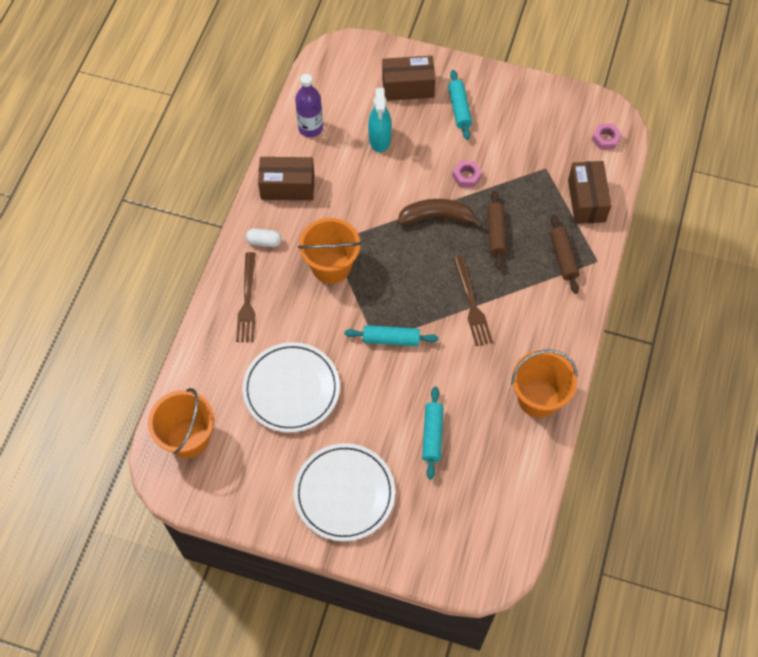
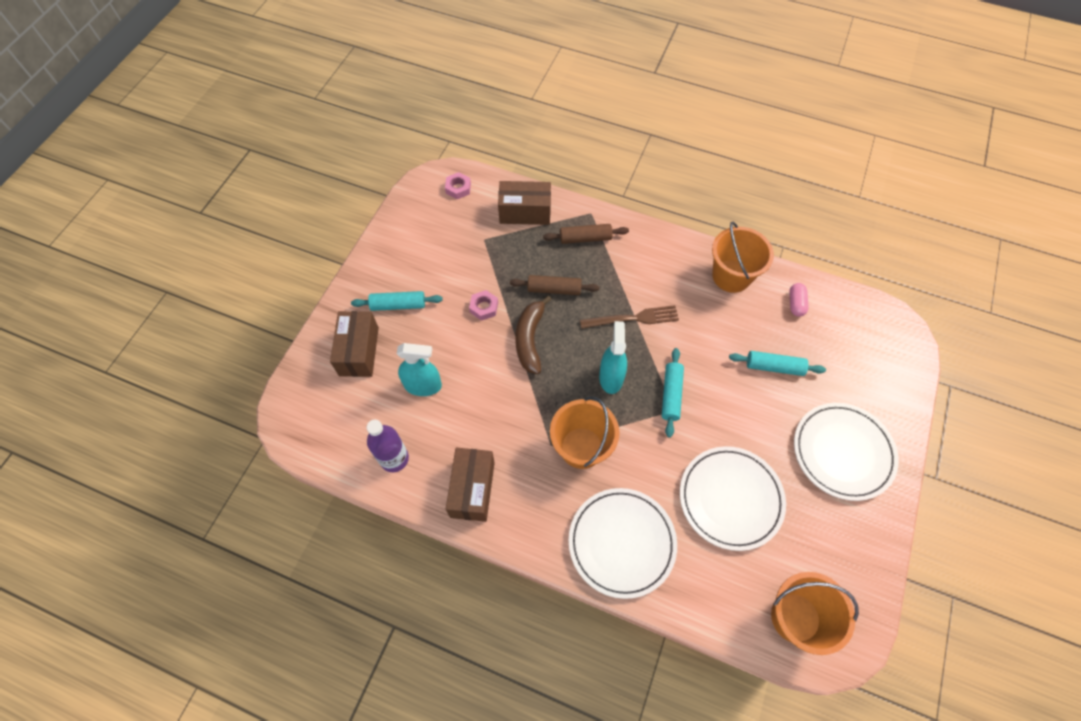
camera: 85 degrees left, 0 degrees up
(247, 301) = (621, 543): brown fork -> white plate
(264, 242) = (544, 520): white capsule -> none
(404, 287) = (611, 377): none -> turquoise spray bottle
(512, 462) = (796, 304): none -> pink capsule

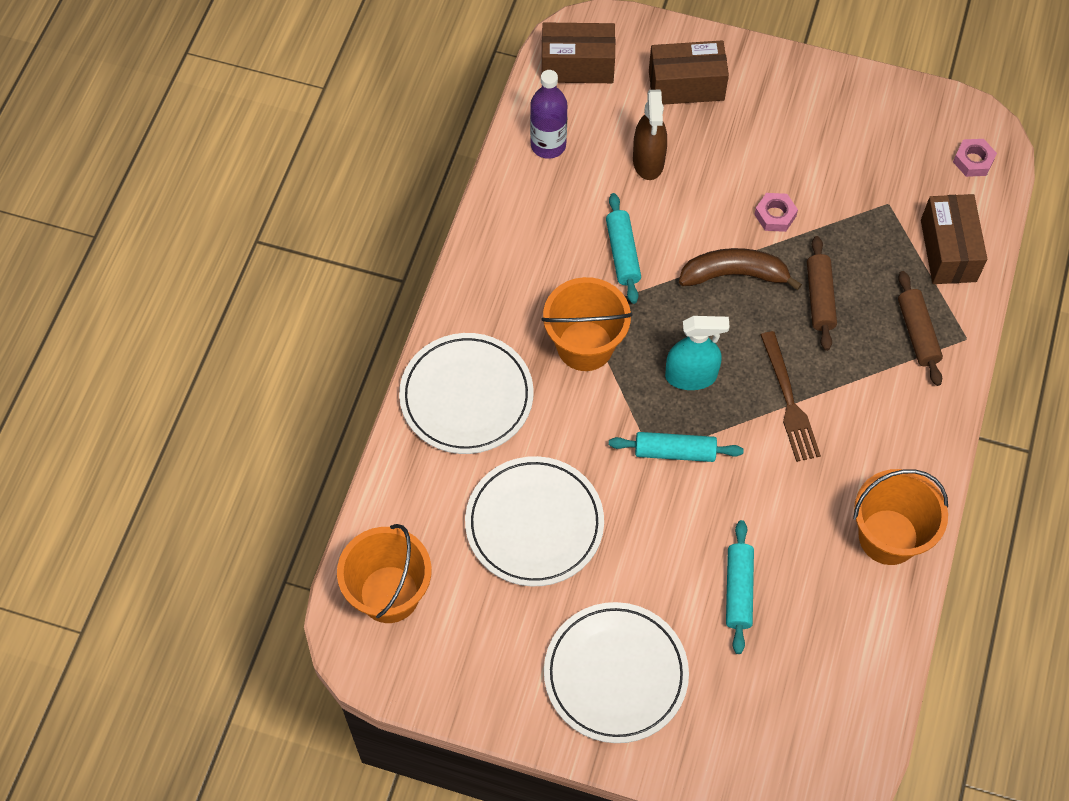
camera: 85 degrees right, 0 degrees up
(398, 305) = (761, 117): turquoise rolling pin -> turquoise rolling pin (622, 253)
(423, 385) = (648, 161): turquoise spray bottle -> brown spray bottle
(472, 489) = (518, 231): brown box -> brown box (577, 66)
(796, 304) = (854, 629): pink capsule -> none

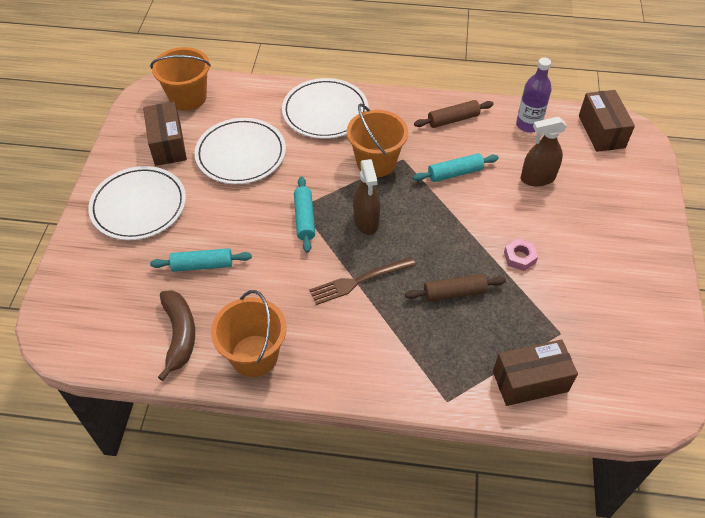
camera: 80 degrees right, 10 degrees down
(686, 85) = (614, 192): brown box -> brown box (168, 144)
(691, 376) = (366, 221): turquoise spray bottle -> brown spray bottle
(734, 275) = (458, 237): brown banana -> brown banana (179, 335)
(917, 333) = (441, 363): brown rolling pin -> brown rolling pin (453, 119)
(973, 161) = (631, 396): pink nut -> none

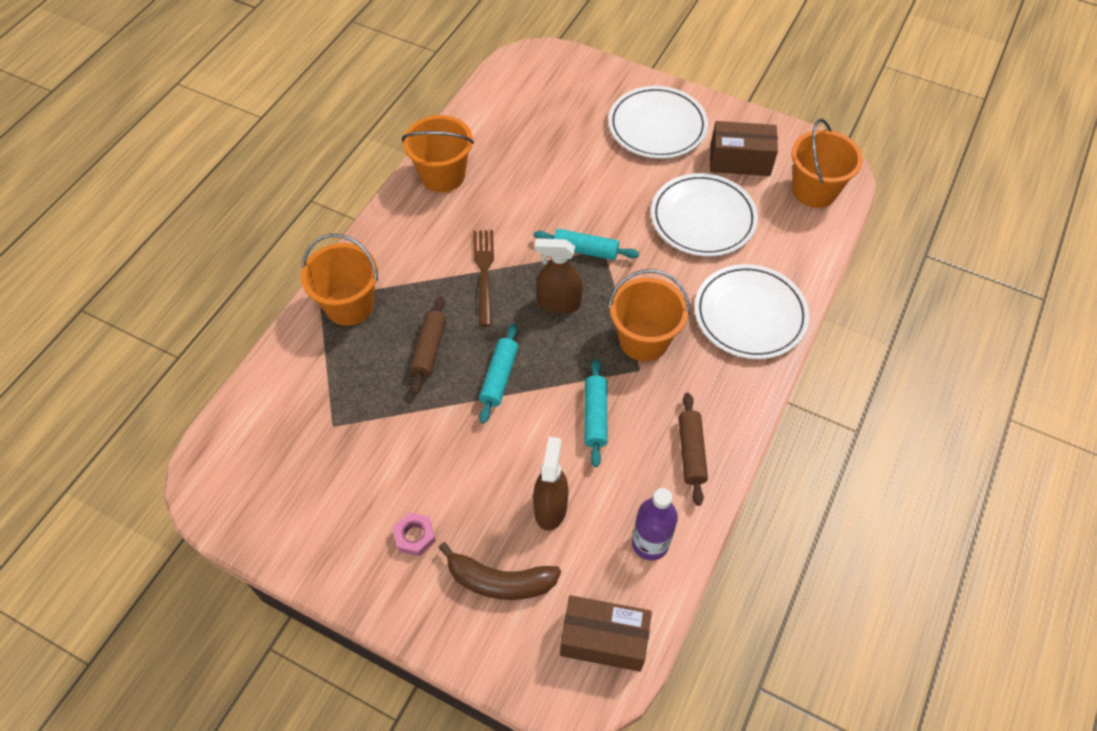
camera: 110 degrees right, 5 degrees up
(179, 335) = (490, 131): brown banana -> brown banana (499, 581)
(202, 265) = (561, 159): turquoise rolling pin -> turquoise rolling pin (499, 377)
(442, 372) = (349, 305): none -> orange bucket
(519, 257) = (443, 431): pink nut -> pink nut (415, 536)
(530, 381) = (299, 373): brown box -> none

